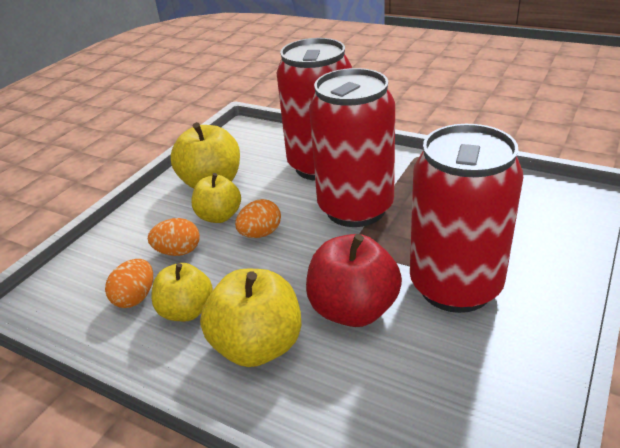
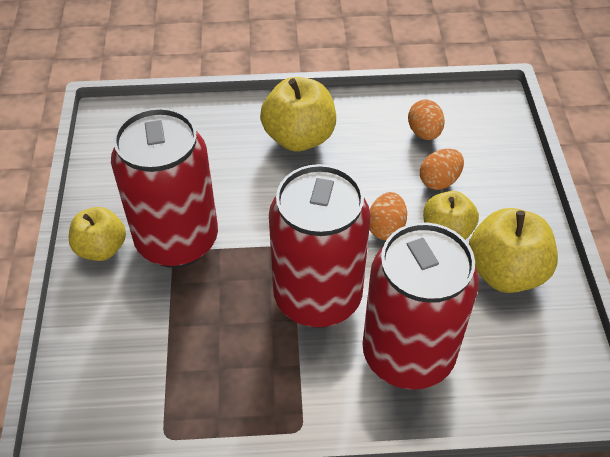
camera: 145 degrees right, 15 degrees up
(186, 311) = (374, 139): yellow apple -> yellow apple (101, 248)
(353, 309) = (249, 189): red apple -> none

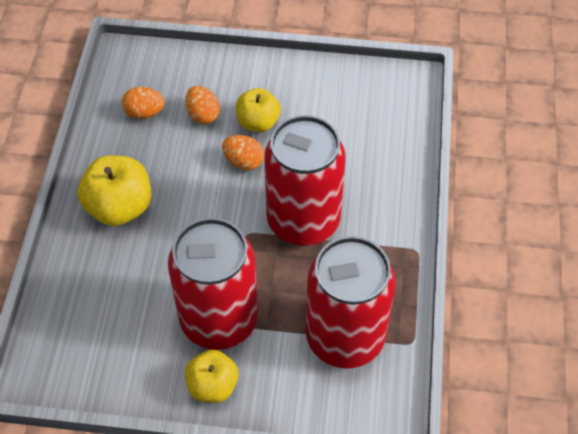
camera: 80 degrees left, 5 degrees up
(408, 355) = (366, 172): red can -> red can (345, 338)
(505, 272) = (305, 96): yellow apple -> none

